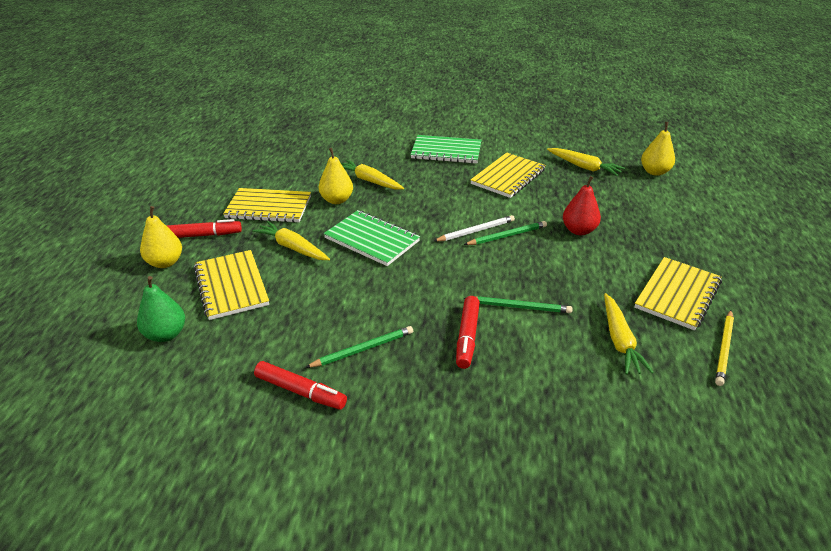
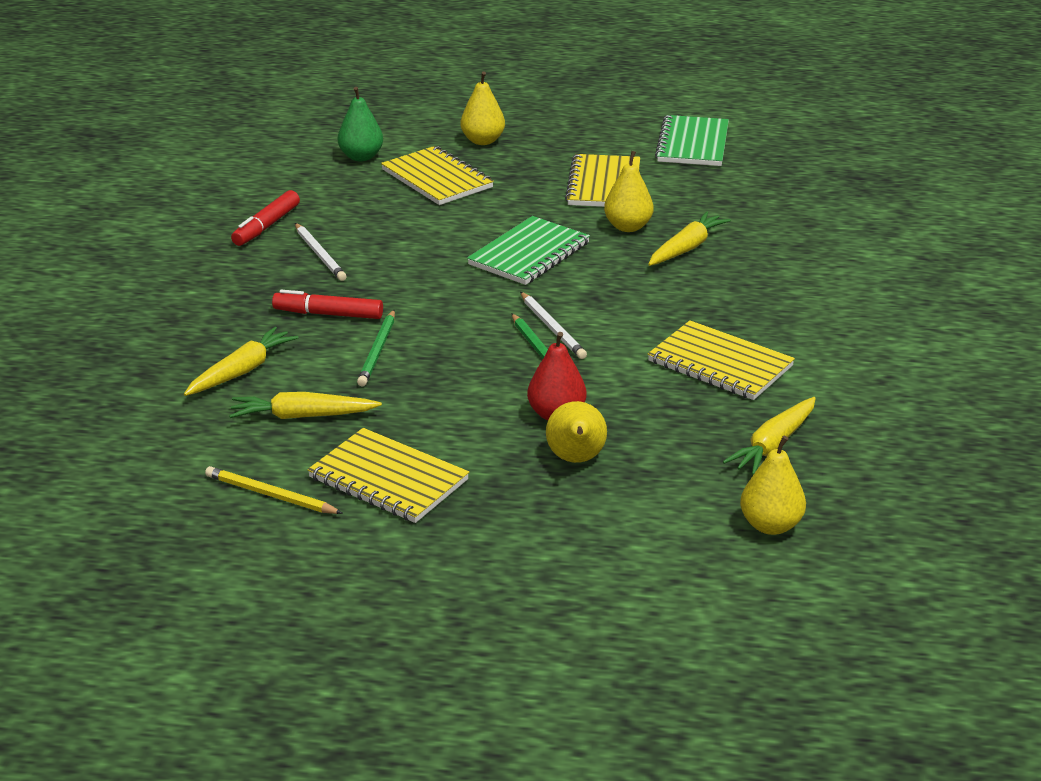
camera: 90 degrees right, 5 degrees down
(202, 235) = (537, 153): red marker -> none
(231, 286) = (437, 179): yellow notebook -> yellow notebook turned 75 degrees clockwise
(292, 247) = (511, 206): yellow carrot -> yellow carrot (242, 371)
(363, 349) = (320, 254): green pencil -> white pencil
(446, 151) = (801, 310): green notebook -> green notebook (693, 144)
(623, 224) = (576, 459): none -> yellow pear

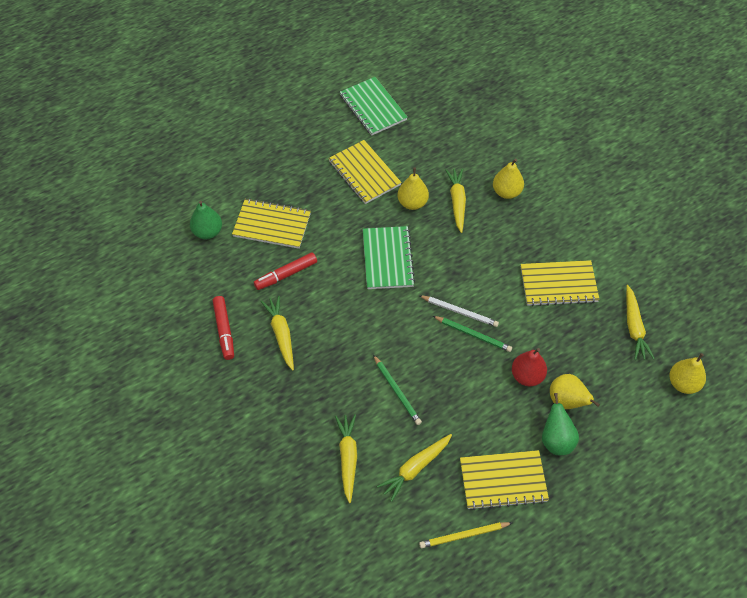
camera: 40 degrees left, 25 degrees up
(320, 254) = (281, 334): white pencil -> yellow carrot
(329, 314) = (341, 380): red marker -> red marker (286, 274)
(482, 141) = (260, 174): yellow pear -> yellow pear (506, 192)
(509, 483) = (556, 440): none -> green pear

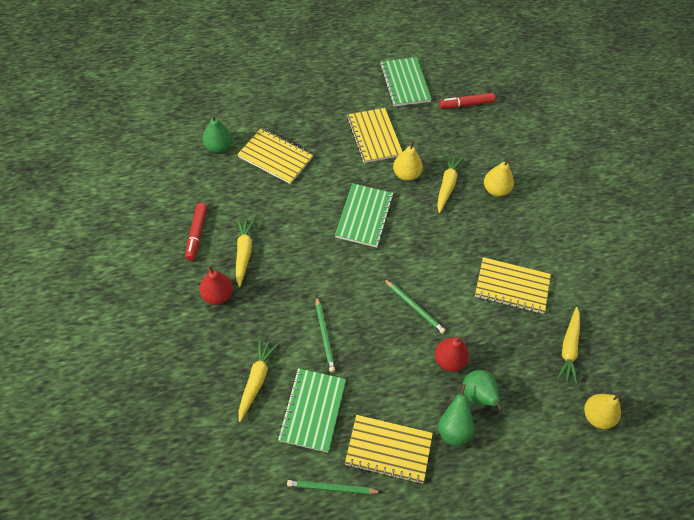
camera: 15 degrees right, 0 degrees up
(273, 386) = (217, 295): none -> red pear
(286, 274) = (270, 203): red marker -> red marker (466, 104)
(415, 468) = (312, 410): yellow carrot -> green notebook
(459, 312) = (410, 283): white pencil -> none
(464, 535) = (331, 488): yellow pencil -> green pencil
(567, 401) = (478, 396): yellow pear -> green pear

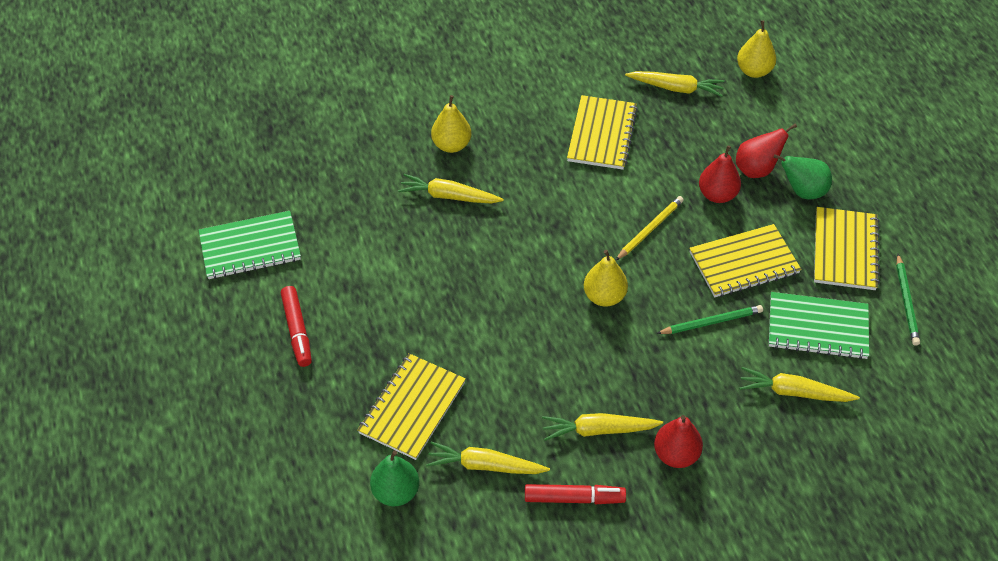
camera: 90 degrees left, 5 degrees down
(228, 190) = (485, 465): none -> yellow carrot
(364, 216) = (513, 288): green notebook -> none
(374, 136) = (363, 282): yellow notebook -> yellow notebook (744, 263)
(406, 174) = (433, 241): yellow pear -> yellow pear (604, 296)
(414, 307) = (650, 229): green pencil -> yellow pencil
(466, 104) = (295, 173): red marker -> red marker (297, 330)
(478, 396) = (756, 169): green pear -> red pear

